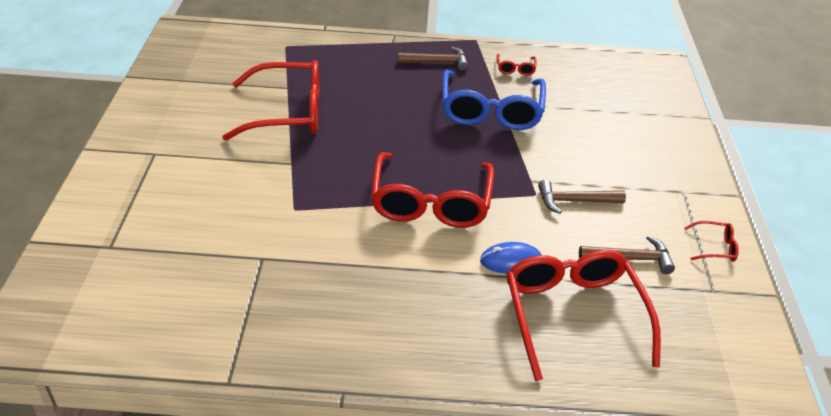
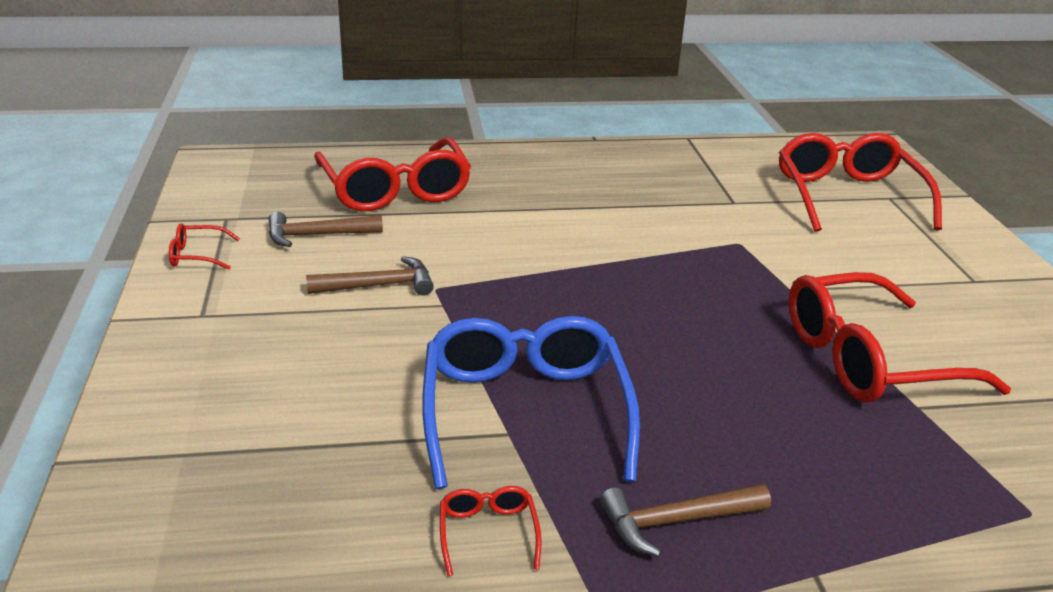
camera: 170 degrees right, 10 degrees down
(431, 203) = (577, 264): red glasses -> red glasses (847, 196)
(510, 261) = (464, 222): blue mouse -> none

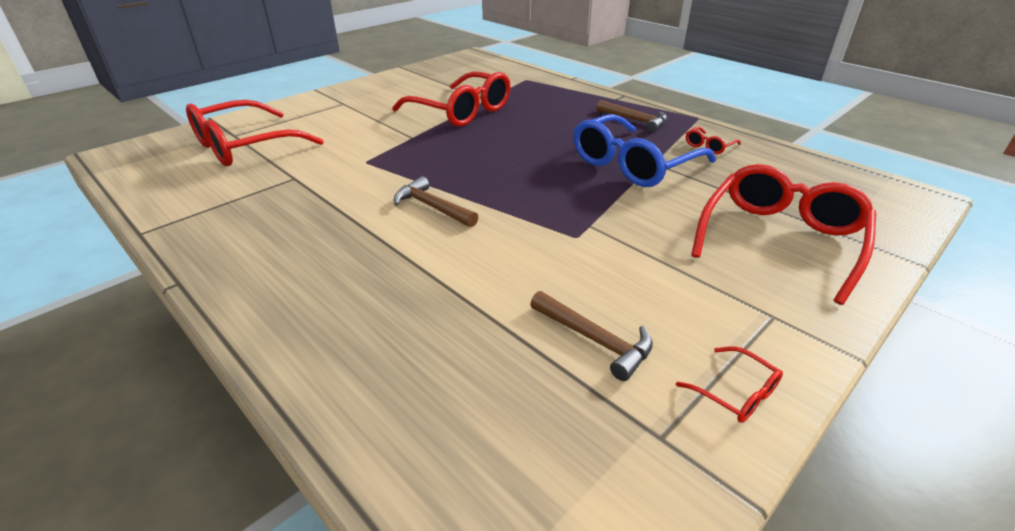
camera: 125 degrees left, 5 degrees up
(379, 285) = (610, 260): brown hammer -> brown hammer (432, 207)
(395, 190) = (446, 349): red glasses -> red glasses (780, 239)

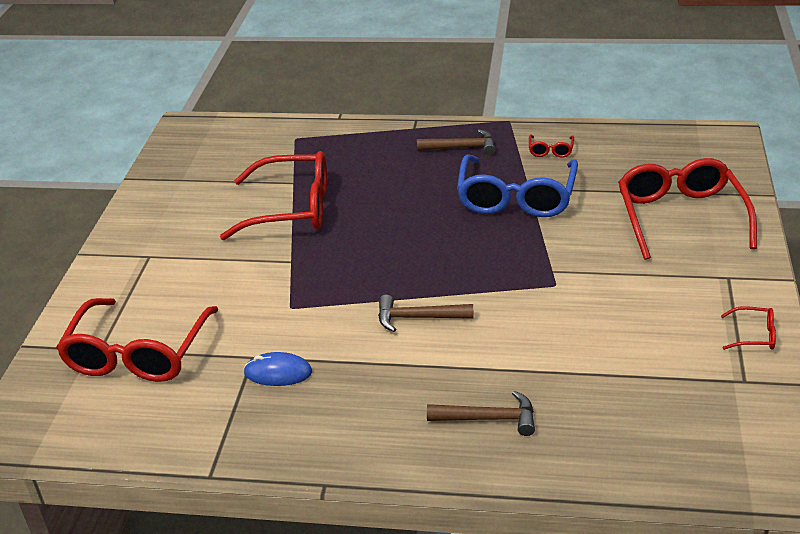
camera: 35 degrees left, 0 degrees up
(289, 194) = (278, 373): none -> blue mouse
(595, 340) = (654, 349): brown hammer -> brown hammer (489, 419)

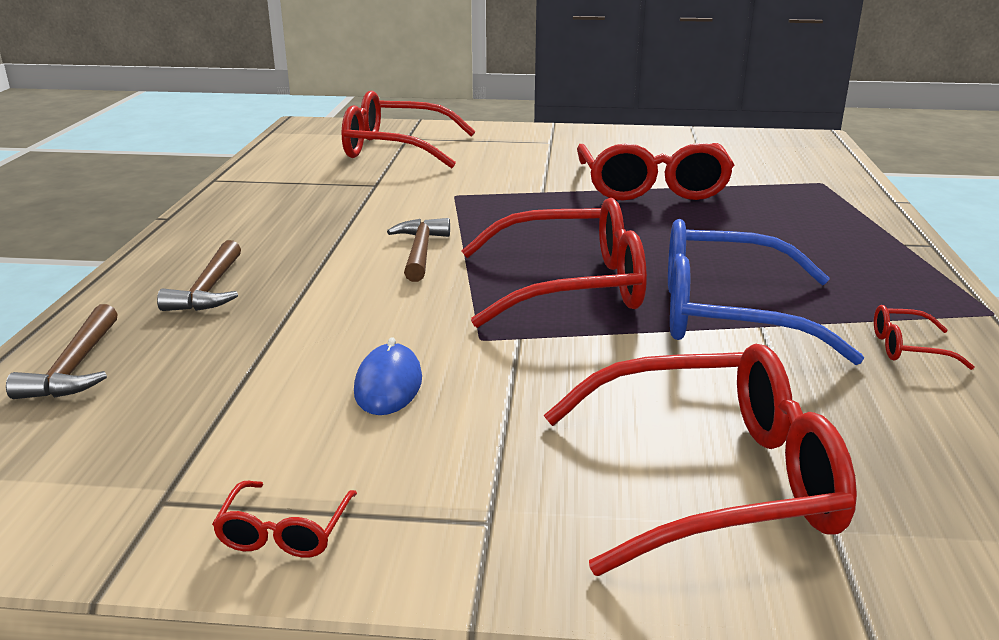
camera: 85 degrees right, 10 degrees down
(278, 373) = (345, 195): blue mouse -> blue mouse (388, 385)
(462, 148) = (865, 276): brown hammer -> brown hammer (75, 367)
(478, 250) = (571, 286): none -> red glasses

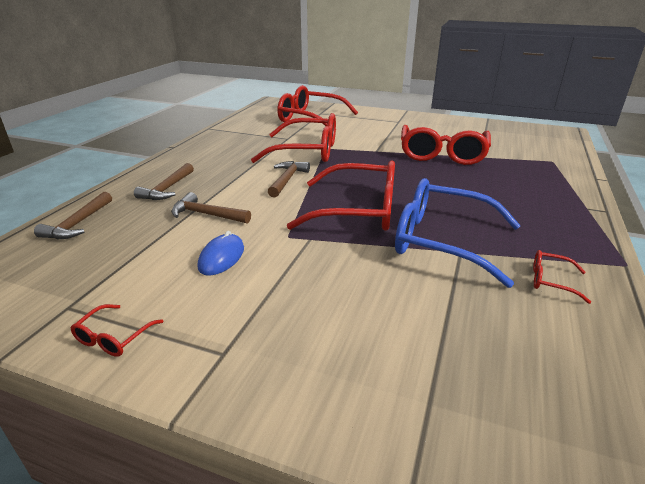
camera: 15 degrees right, 5 degrees up
(314, 322) = (206, 214): none -> brown hammer
(715, 480) = (371, 352): red glasses -> red glasses (307, 151)

